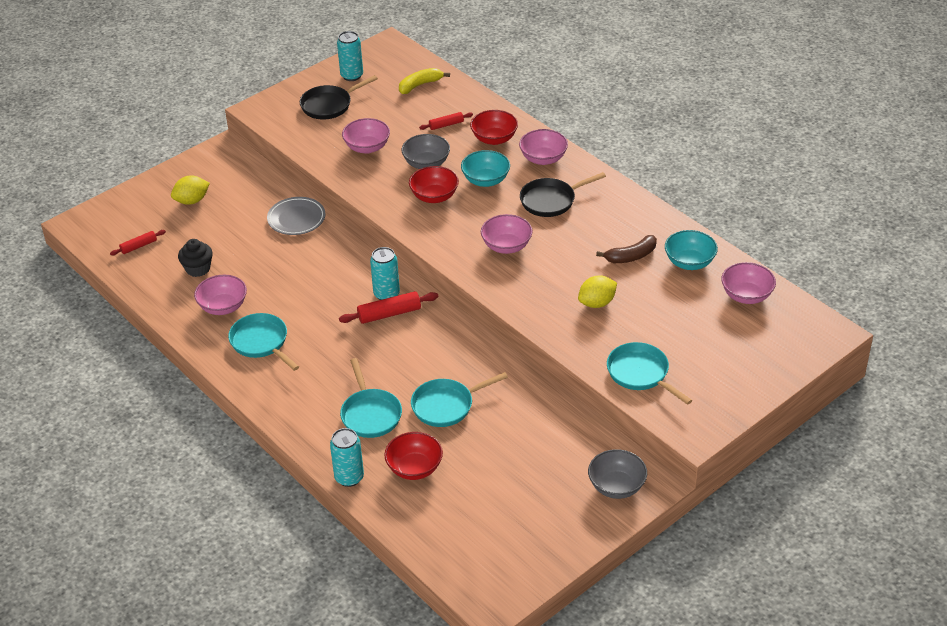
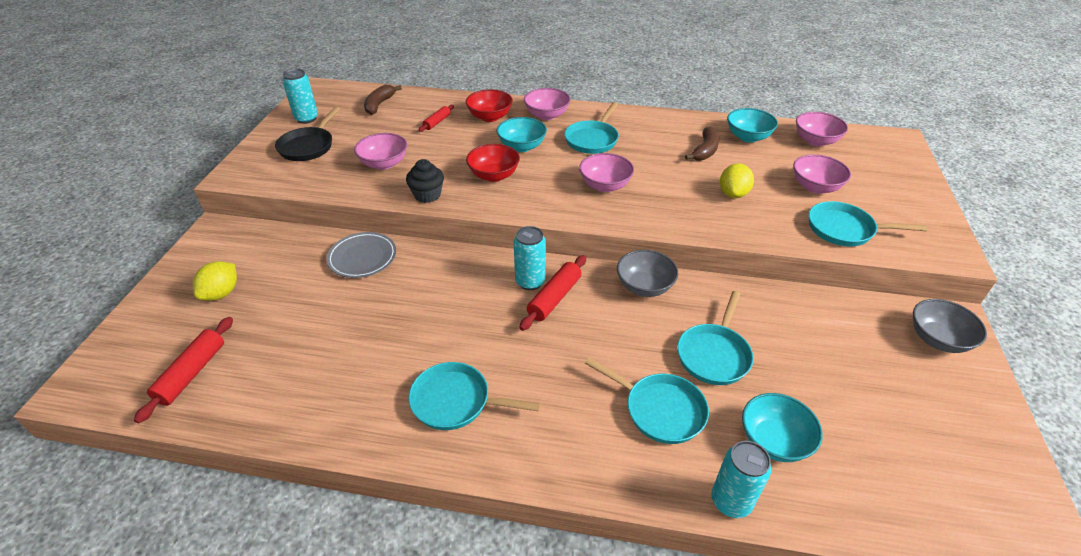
camera: 40 degrees left, 0 degrees up
(139, 246) = (191, 373): red rolling pin -> red rolling pin, size x1.62
(198, 269) = (295, 360): black cupcake -> black cupcake (427, 195)
(223, 307) = (368, 386): pink bowl -> pink bowl (815, 187)
(414, 468) = (774, 441): red bowl -> turquoise bowl
(420, 85) = (379, 104): yellow banana -> brown banana
(426, 163) = (455, 155): grey bowl -> grey bowl (644, 286)
(551, 200) = (592, 139): black pan -> turquoise pan

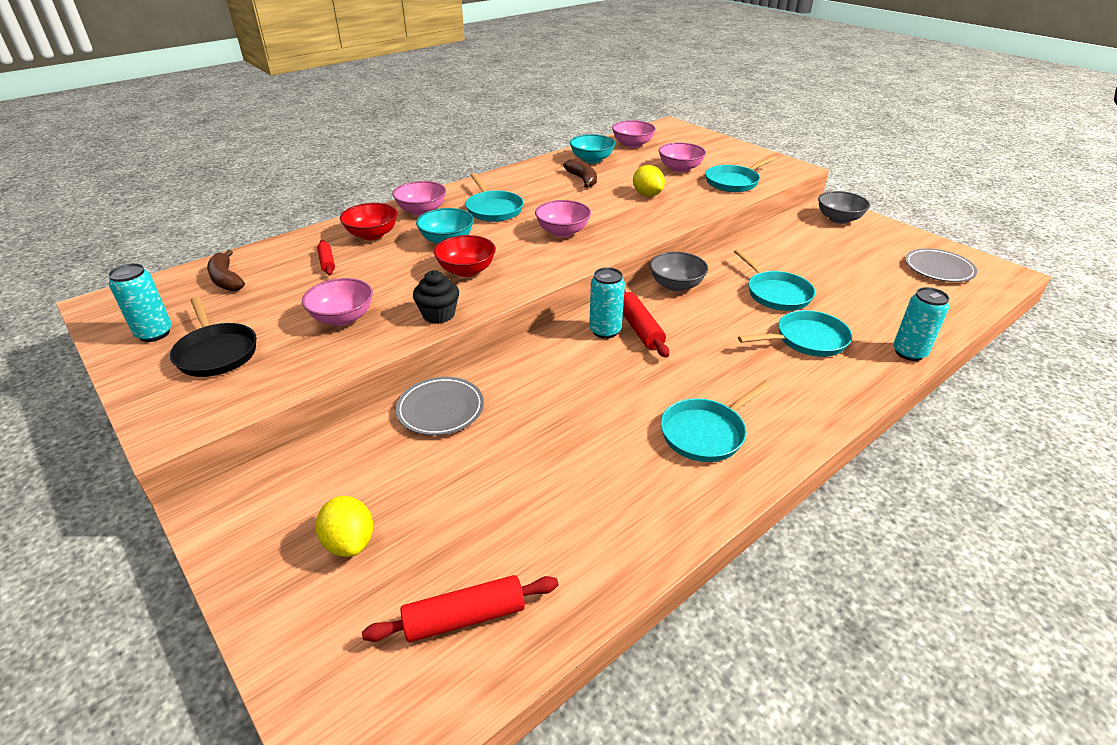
camera: 50 degrees left, 5 degrees down
(191, 373) = (465, 617): red rolling pin -> red rolling pin turned 75 degrees counterclockwise
(774, 441) = (872, 312): turquoise bowl -> none
(953, 470) = (938, 269): none -> grey plate

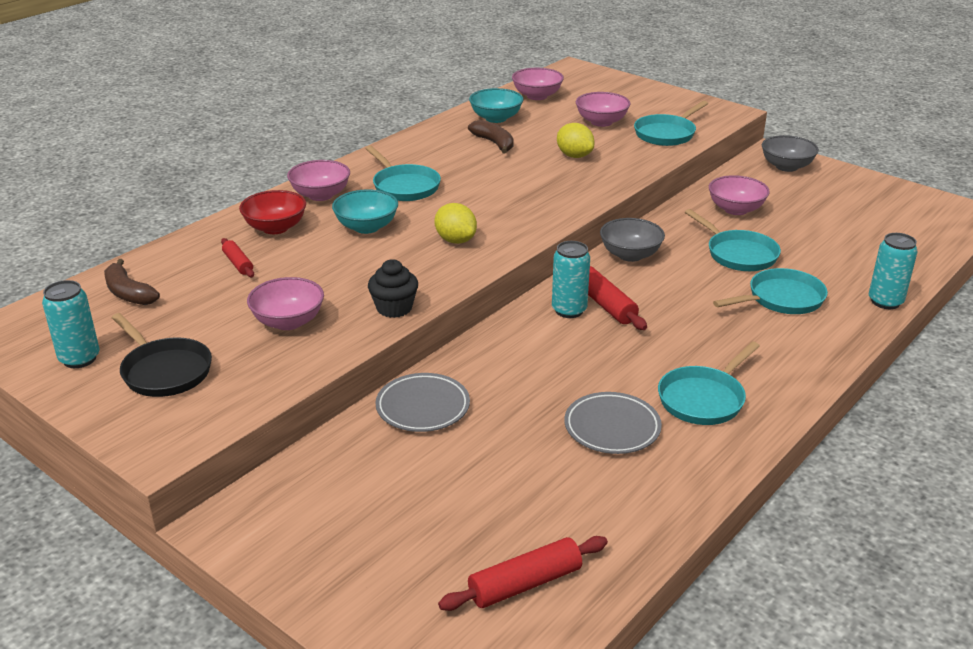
camera: 10 degrees left, 5 degrees down
(350, 542) = (383, 537): yellow lemon -> yellow lemon (455, 240)
(466, 270) = (404, 258): red bowl -> none
(562, 232) = (494, 206): pink bowl -> pink bowl (735, 209)
(938, 269) = (900, 213): grey plate -> grey plate (612, 427)

